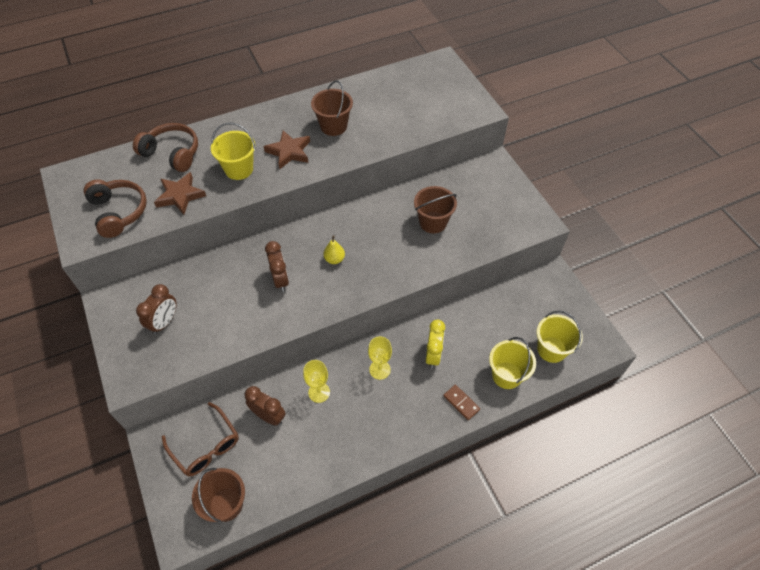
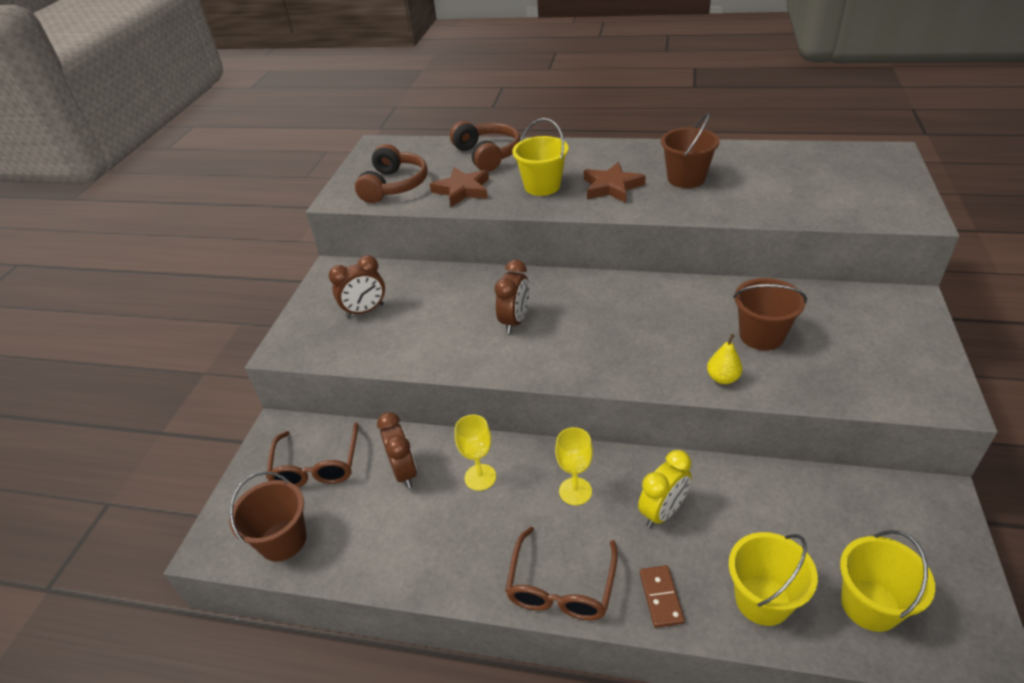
camera: 40 degrees right, 15 degrees down
(334, 259) = (595, 325): yellow pear -> yellow pear (722, 378)
(409, 427) = (561, 586): none -> brown glasses

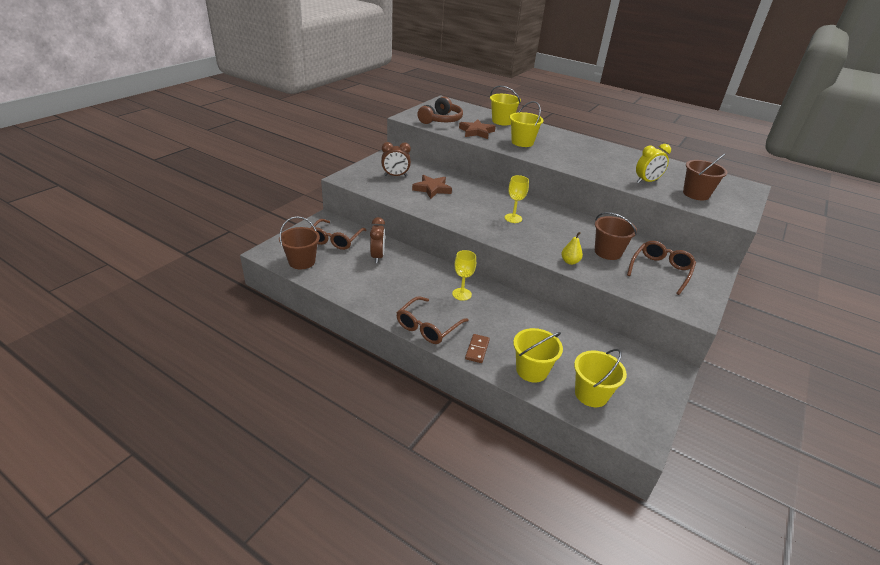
camera: 15 degrees right, 5 degrees down
(480, 477) = (415, 272): yellow goblet -> yellow goblet (513, 218)
(487, 155) = (502, 121): brown headphones -> yellow bucket
(515, 321) = (472, 204): brown clock -> none
(612, 187) = (562, 153): brown star -> brown star (432, 189)
(662, 512) = (503, 318): yellow clock -> yellow clock (646, 181)
(686, 178) = (609, 162): brown bucket -> brown bucket (696, 194)
(851, 340) = (660, 271): none -> brown glasses

